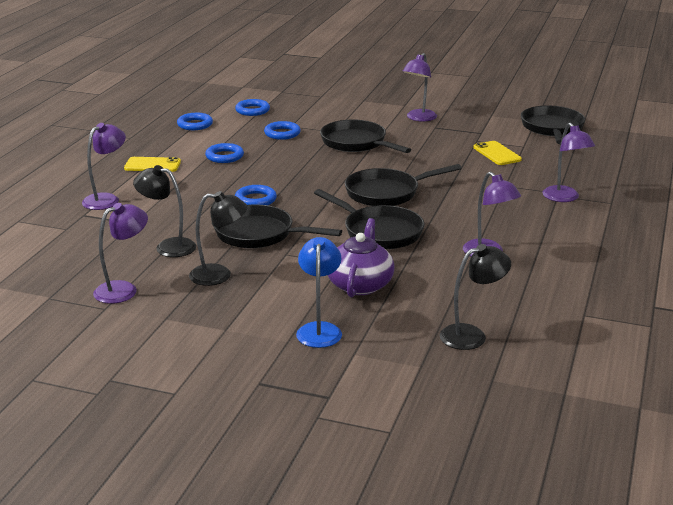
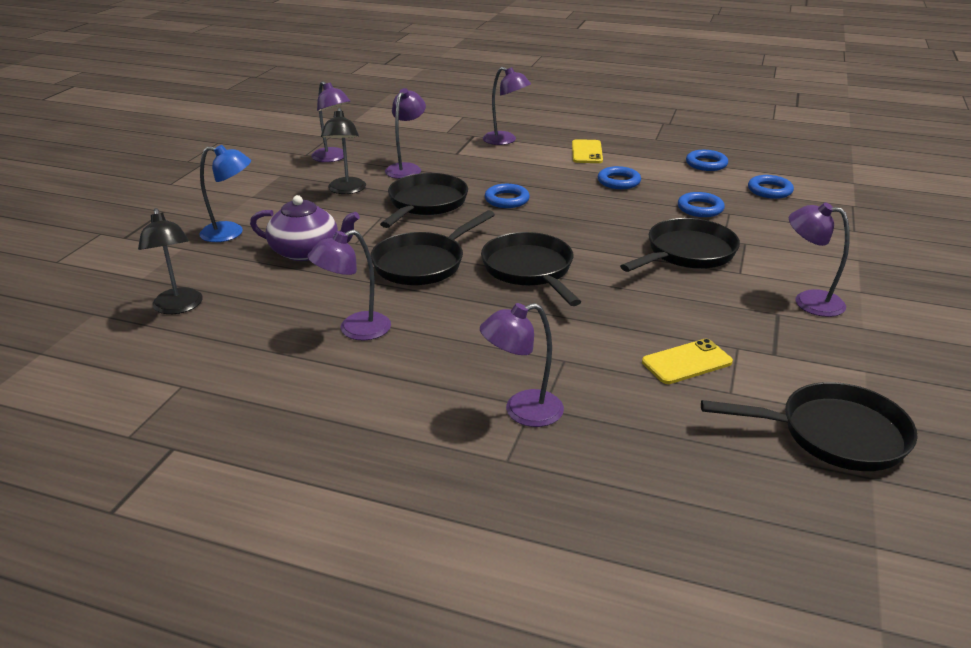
camera: 90 degrees right, 5 degrees up
(168, 246) = (406, 168): black lamp -> purple lamp

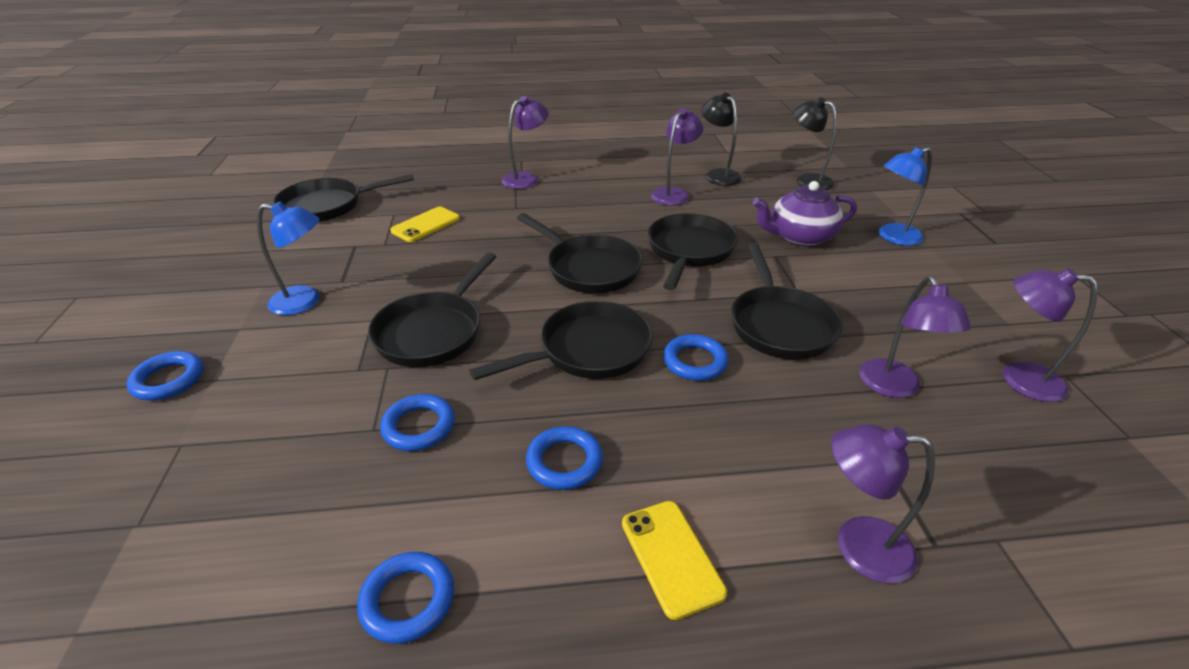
camera: 155 degrees right, 5 degrees up
(346, 190) = (894, 320): black lamp -> black lamp (718, 175)
(573, 219) = (588, 350): none -> black pan
(769, 190) = (287, 526): blue ring -> blue ring (168, 380)
(808, 301) = (305, 301): purple lamp -> blue lamp

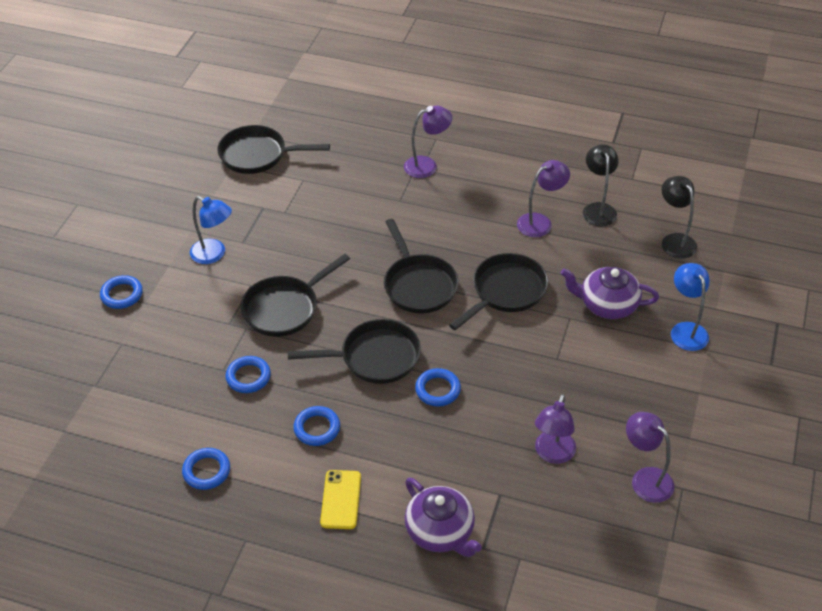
camera: 25 degrees right, 10 degrees up
(426, 225) = (322, 200): yellow phone -> none
(779, 325) = (518, 381): black pan -> none
(857, 546) = (441, 531): purple lamp -> purple teapot
(892, 237) = (686, 330): blue lamp -> blue lamp turned 75 degrees clockwise

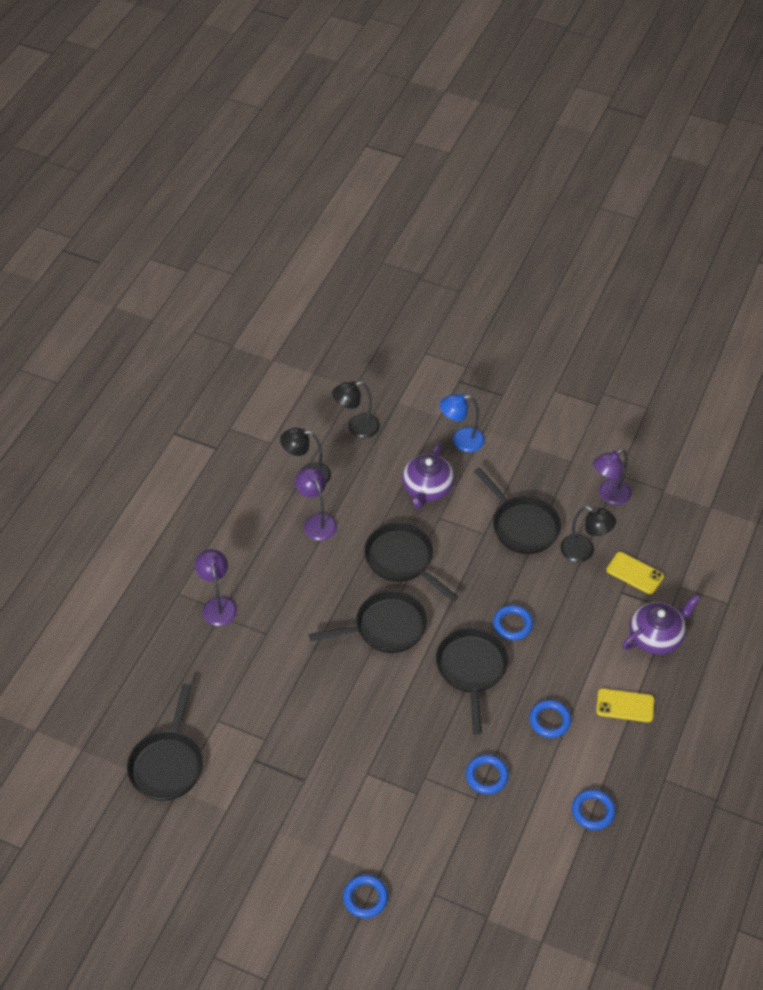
camera: 85 degrees left, 5 degrees up
(214, 254) = (318, 807): blue lamp -> none
(284, 308) = (402, 743): black pan -> black pan (522, 526)
(530, 508) = (634, 573): none -> yellow phone
(552, 454) = (584, 551): purple lamp -> black lamp

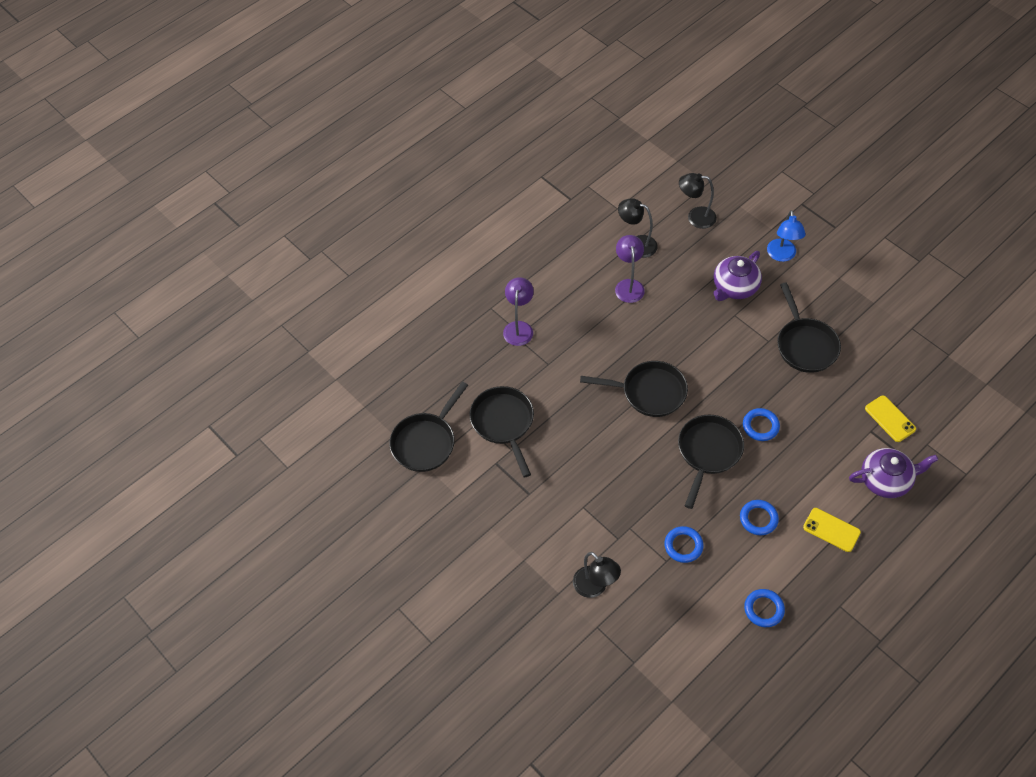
camera: 25 degrees right, 5 degrees up
(365, 898) = (539, 608): blue ring -> none
(402, 560) = (687, 340): black pan -> black pan (503, 423)
(461, 440) = (782, 255): blue lamp -> blue lamp turned 105 degrees counterclockwise
(584, 551) = (851, 385): black lamp -> black lamp (595, 587)
(609, 495) = (895, 344): purple lamp -> none

